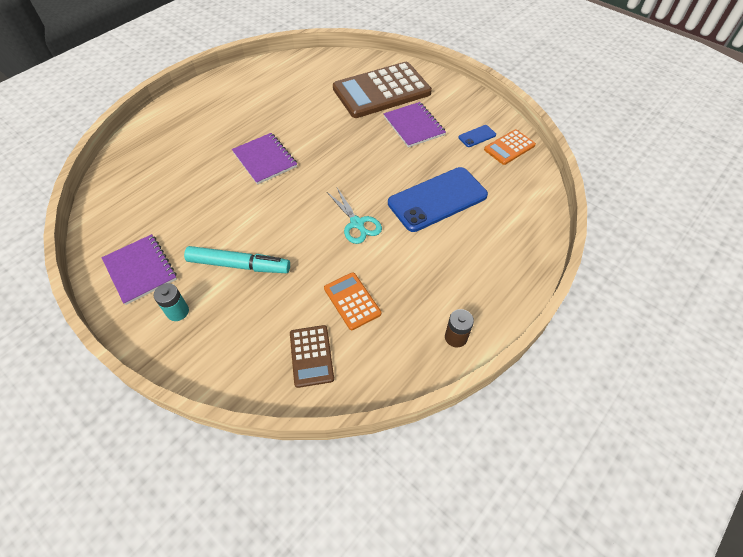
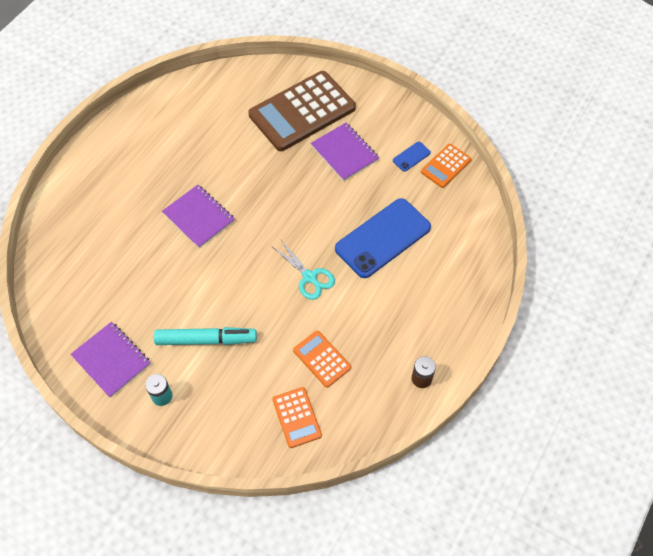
camera: 10 degrees left, 5 degrees up
(311, 356) = (297, 417): brown calculator -> orange calculator

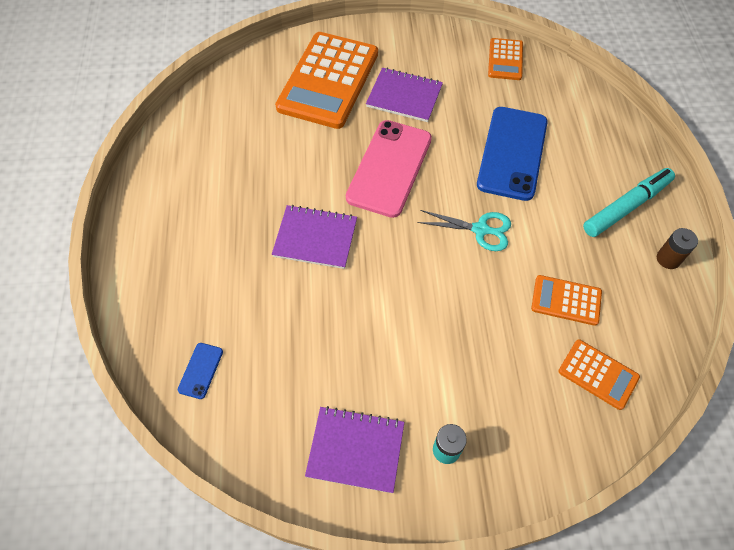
camera: 35 degrees left, 0 degrees up
(206, 339) = (437, 357): turquoise marker -> turquoise marker (626, 207)
(287, 198) = (389, 168): none -> pink phone
(302, 112) = (328, 81): brown calculator -> orange calculator
(411, 156) = (468, 67): blue phone -> blue phone (200, 370)

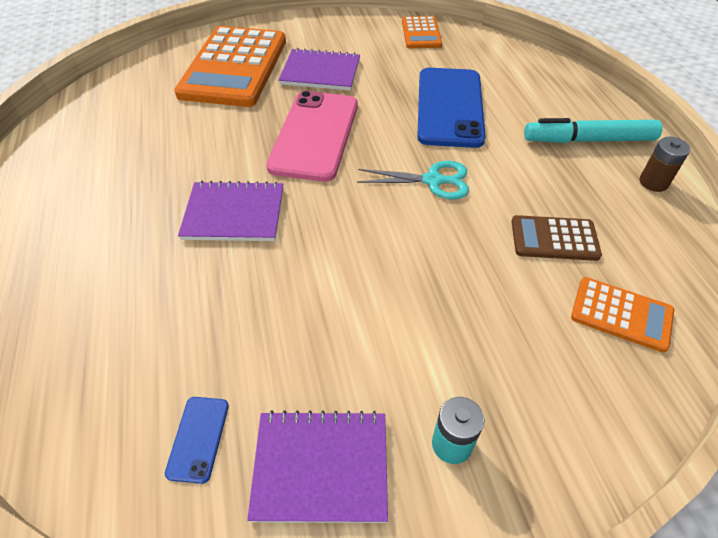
camera: 10 degrees left, 10 degrees down
(200, 370) = (81, 393): blue phone -> blue phone (198, 438)
(566, 300) = (554, 239): orange calculator -> brown calculator
(626, 207) = (588, 140): turquoise marker -> turquoise marker turned 135 degrees counterclockwise

